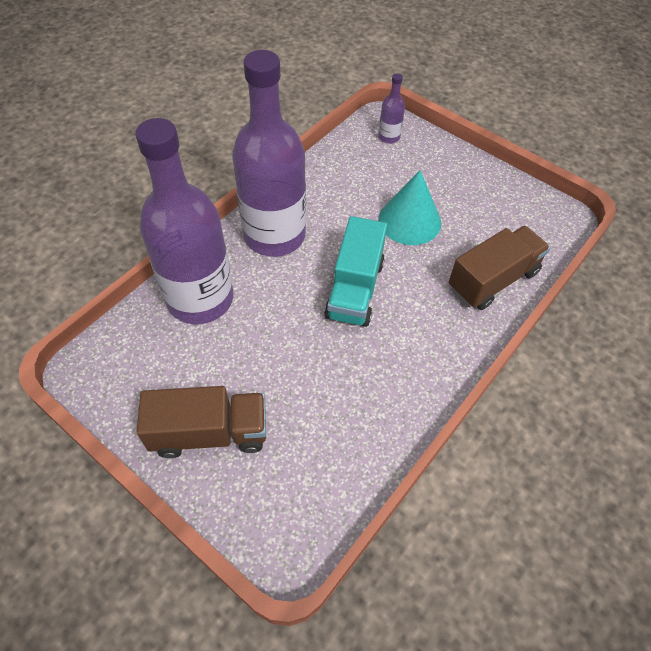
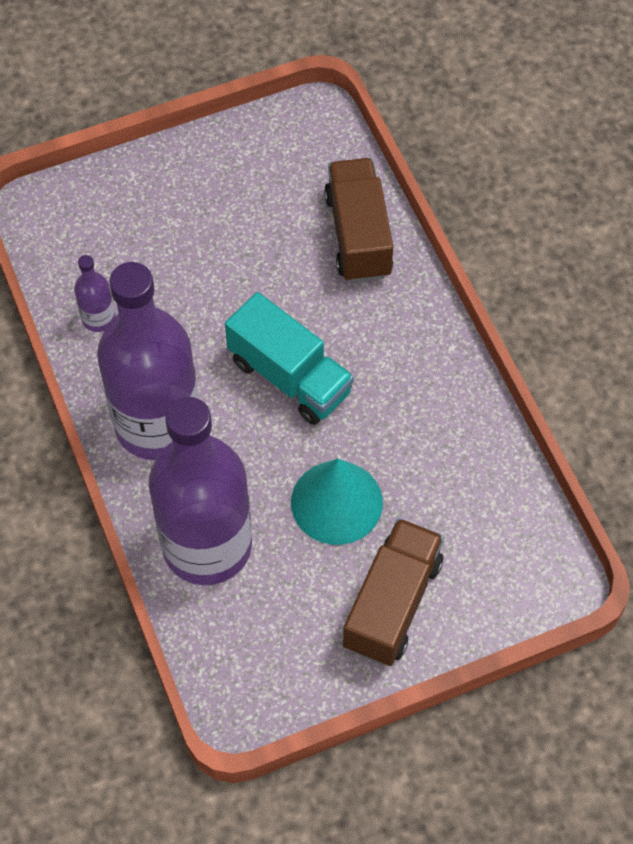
camera: 60 degrees left, 5 degrees up
(389, 137) = (73, 218): purple bottle -> purple bottle (98, 318)
(409, 220) = (225, 269): turquoise cone -> turquoise cone (336, 502)

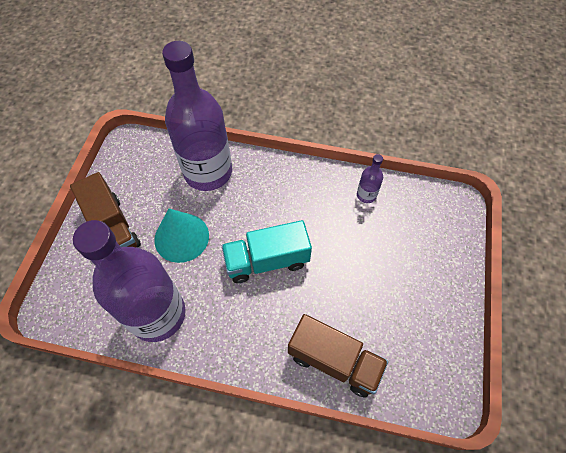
camera: 125 degrees right, 0 degrees up
(157, 424) = (286, 187): purple bottle -> purple bottle (157, 314)

